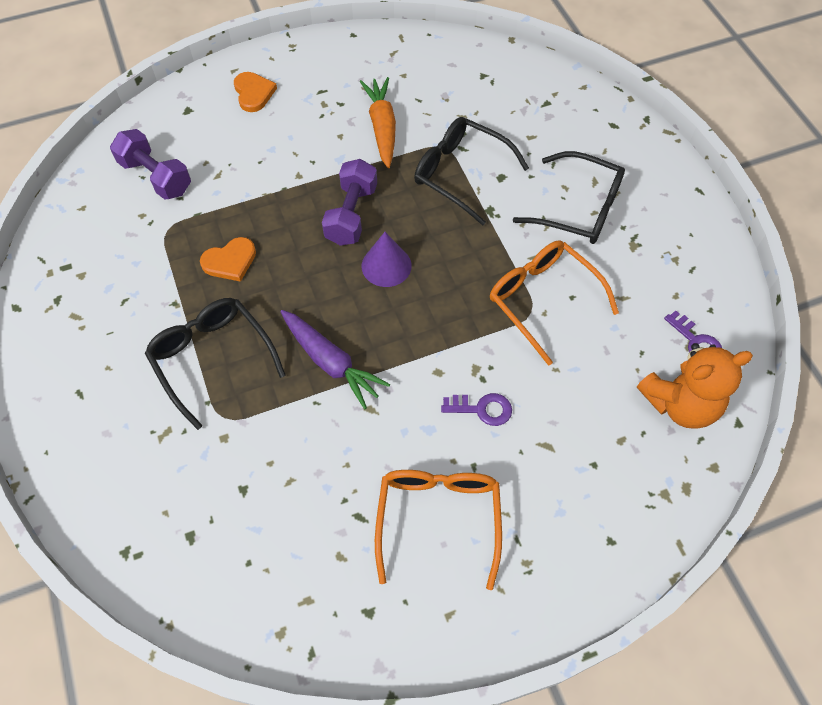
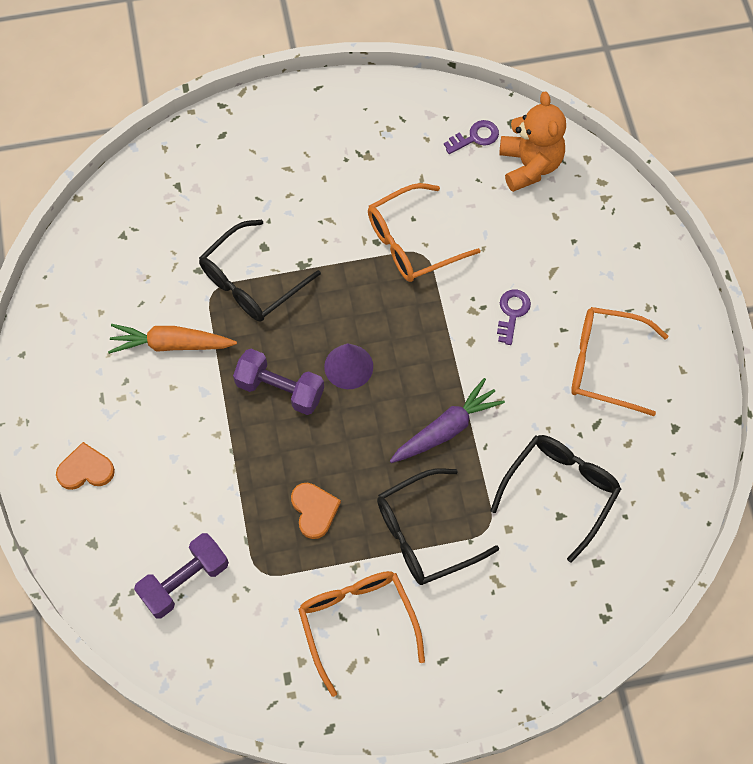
camera: 80 degrees left, 5 degrees up
(118, 314) = (357, 622): none -> orange glasses
(579, 208) = (317, 189): black glasses -> black glasses (560, 491)

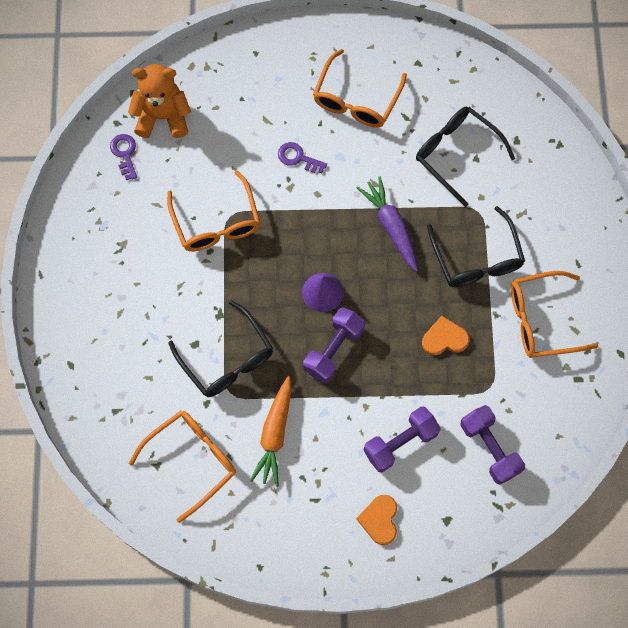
camera: 80 degrees left, 5 degrees up
(132, 268) = (192, 460): none -> orange glasses
(178, 479) = (400, 443): none -> purple dumbbell

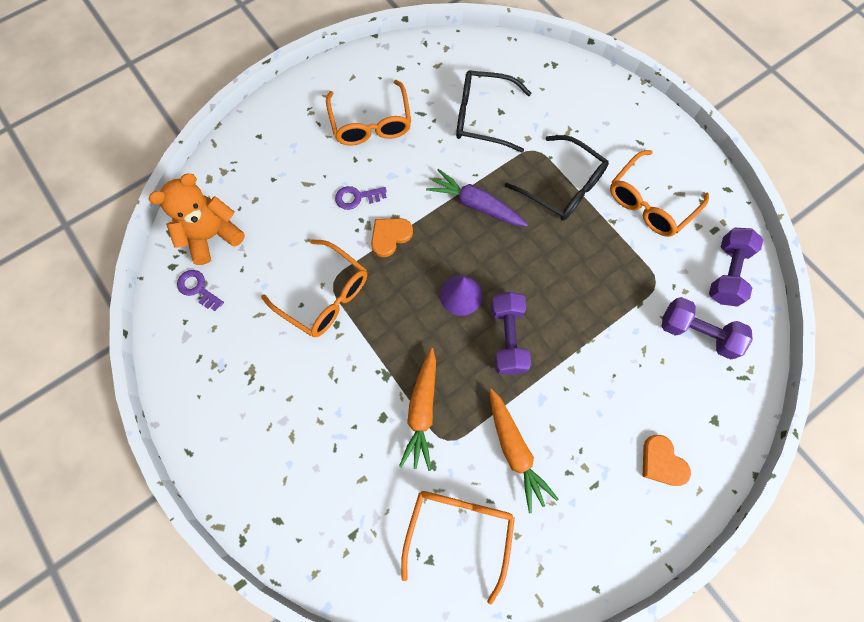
camera: 35 degrees left, 0 degrees up
(227, 359) = (422, 411): black glasses -> orange carrot
(400, 443) = (624, 380): purple dumbbell -> purple dumbbell (726, 273)
(444, 338) = (589, 267): orange heart -> orange heart (390, 236)

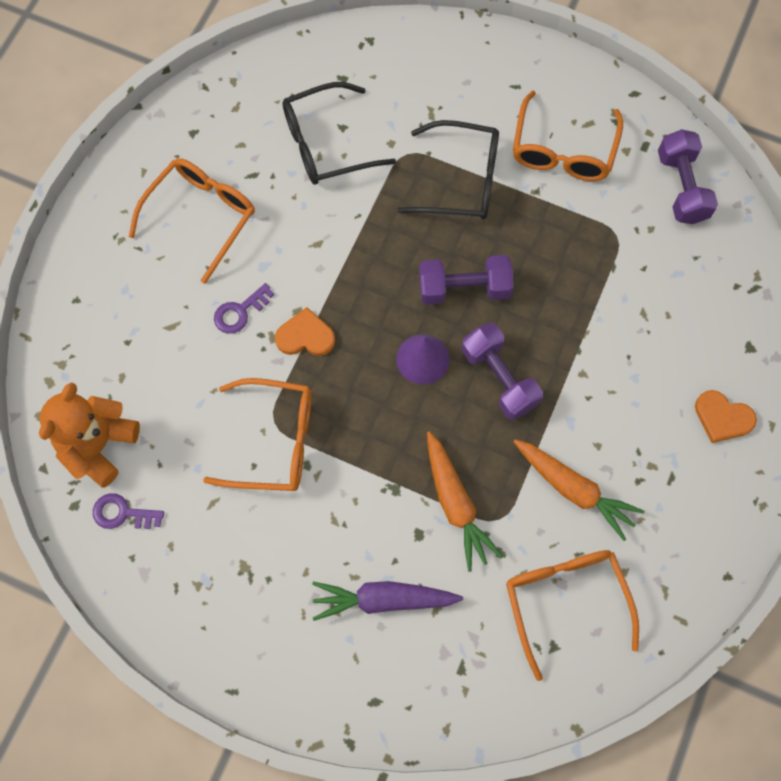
camera: 30 degrees left, 0 degrees up
(371, 123) = (201, 216): orange glasses -> orange glasses turned 105 degrees counterclockwise
(390, 236) = (305, 336): orange heart -> orange heart turned 75 degrees clockwise
(476, 205) = (379, 250): purple carrot -> purple carrot (383, 599)
(697, 333) = (686, 267): purple dumbbell -> purple dumbbell (464, 288)

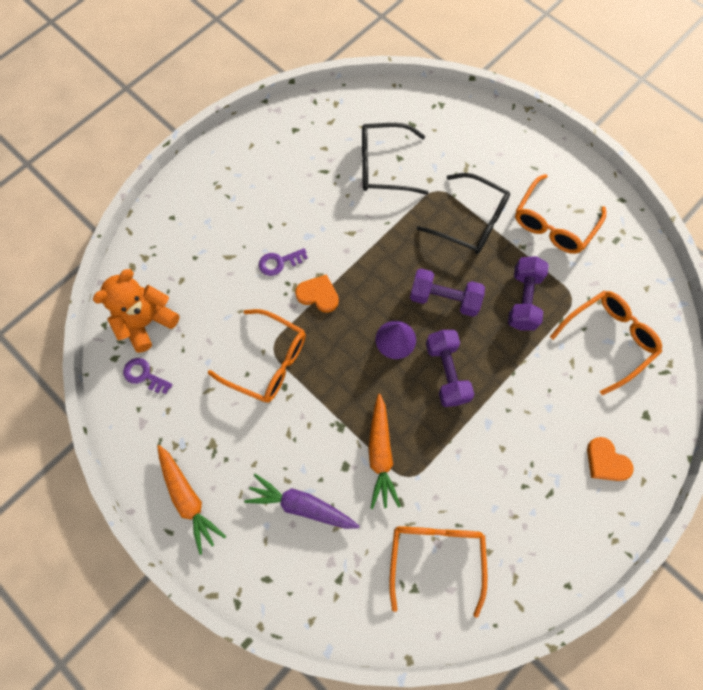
camera: 20 degrees right, 0 degrees up
(201, 216) = (278, 188): orange glasses -> orange glasses (608, 339)
(573, 489) = (472, 475): orange carrot -> orange carrot (188, 498)
(681, 187) = (634, 278): purple dumbbell -> purple dumbbell (523, 300)

